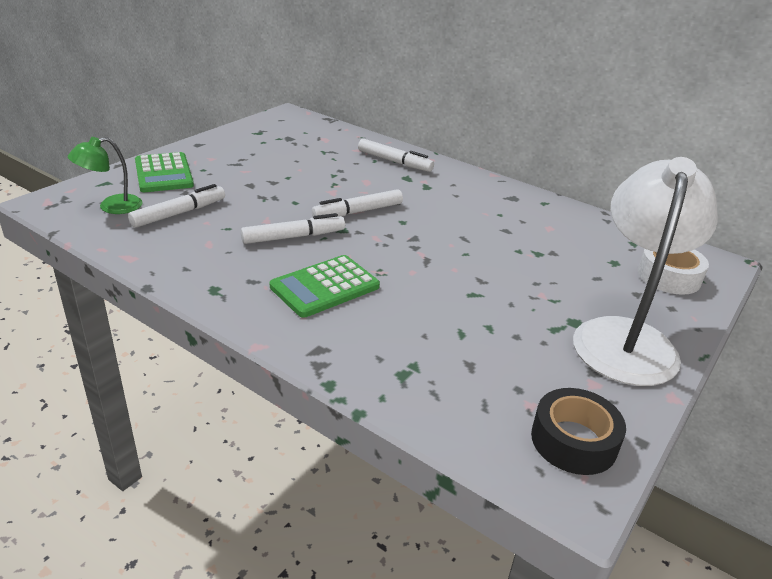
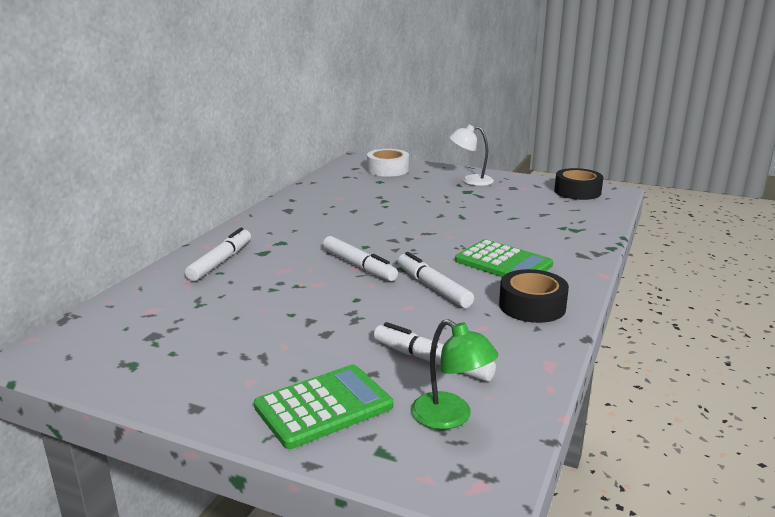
camera: 100 degrees left, 10 degrees down
(223, 277) = (532, 306): none -> black tape
(626, 337) = (470, 180): white lamp -> white lamp, size x0.49

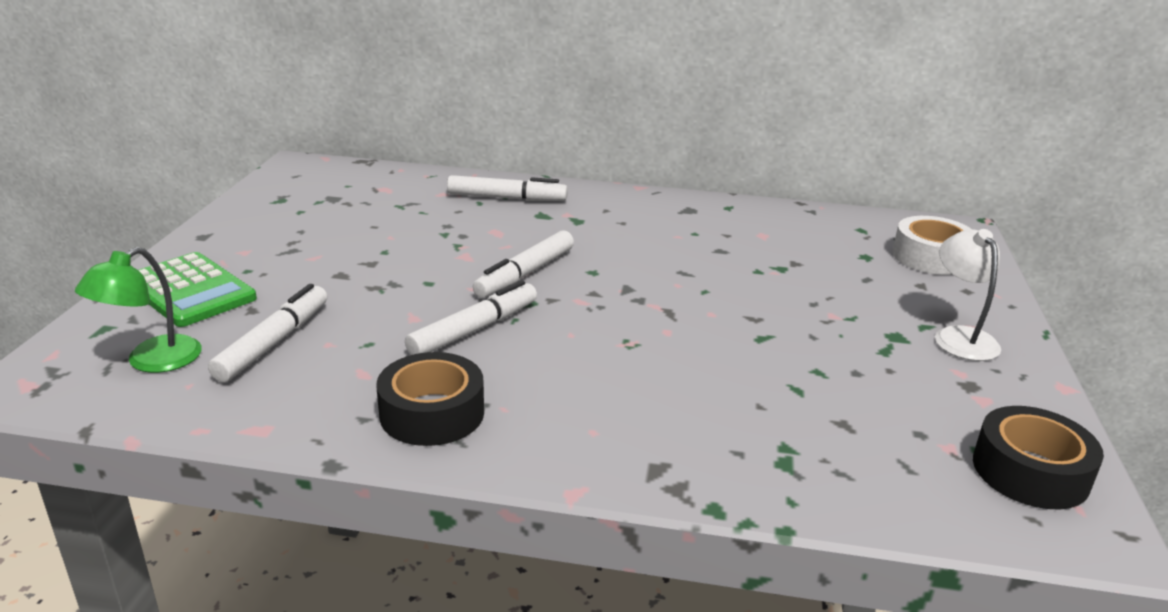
camera: 75 degrees right, 5 degrees up
(503, 263) = (582, 384): green calculator -> none

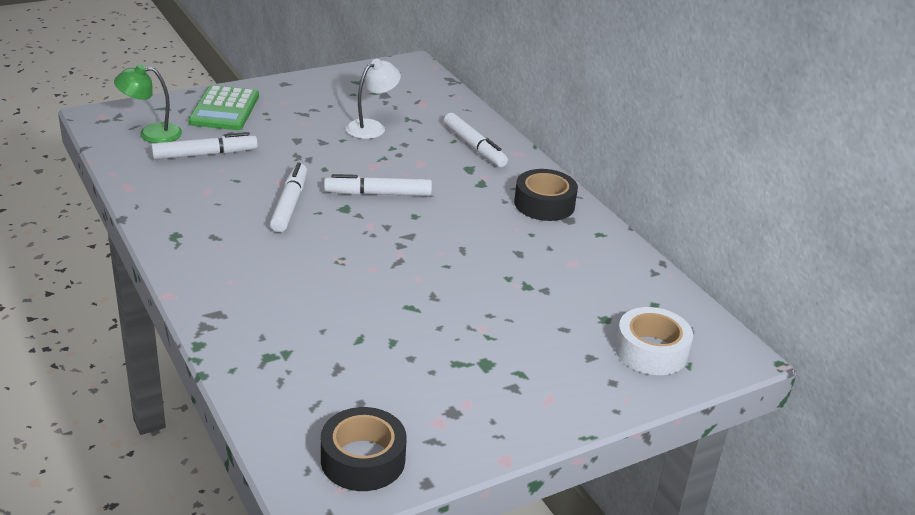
camera: 50 degrees right, 5 degrees up
(432, 413) = (192, 226): black tape -> black tape (544, 204)
(474, 330) = (289, 204): white marker -> white marker turned 90 degrees counterclockwise
(960, 337) = (523, 393): white lamp -> white lamp (372, 127)

